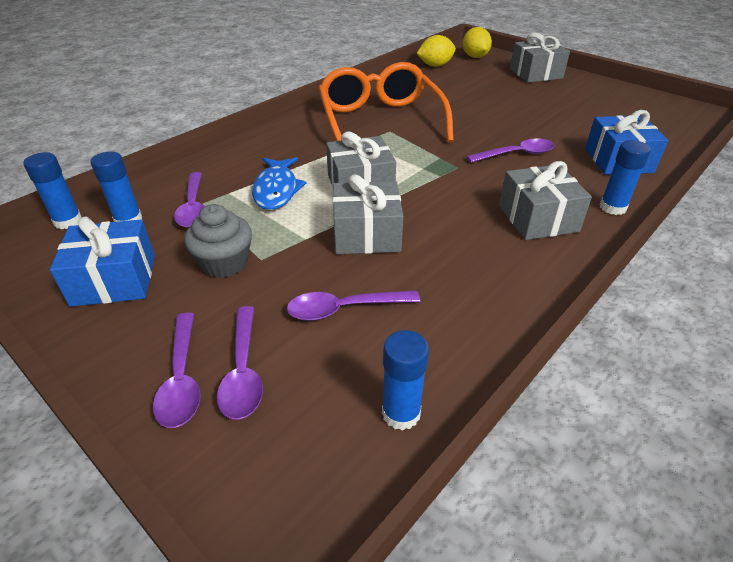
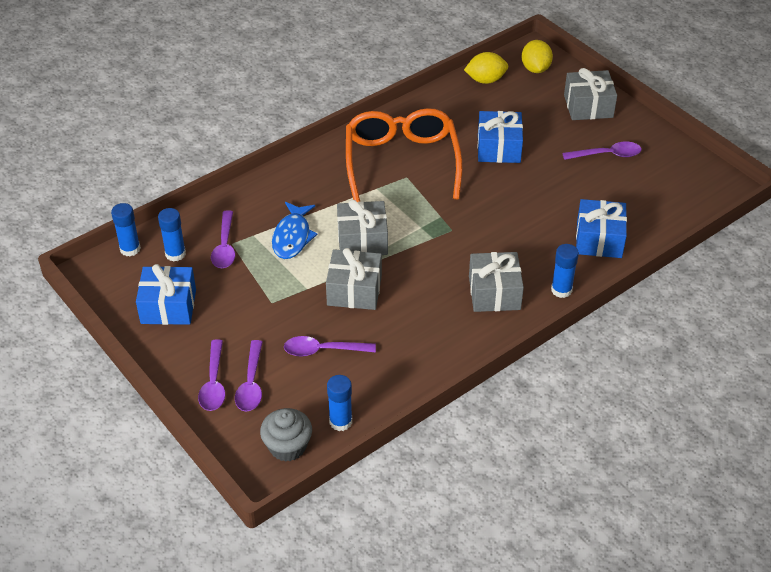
camera: 10 degrees right, 5 degrees up
(224, 263) = (245, 302): grey cupcake -> grey cupcake (287, 446)
(471, 104) = (498, 148): none -> blue gift
(516, 154) = (511, 221): purple spoon -> purple spoon (607, 155)

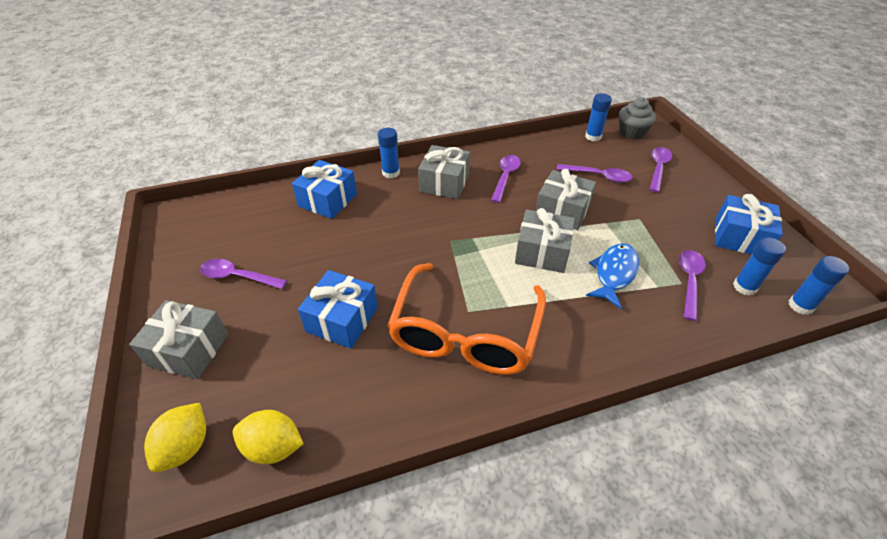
camera: 160 degrees left, 0 degrees up
(214, 383) = (688, 174): purple spoon -> purple spoon (505, 177)

